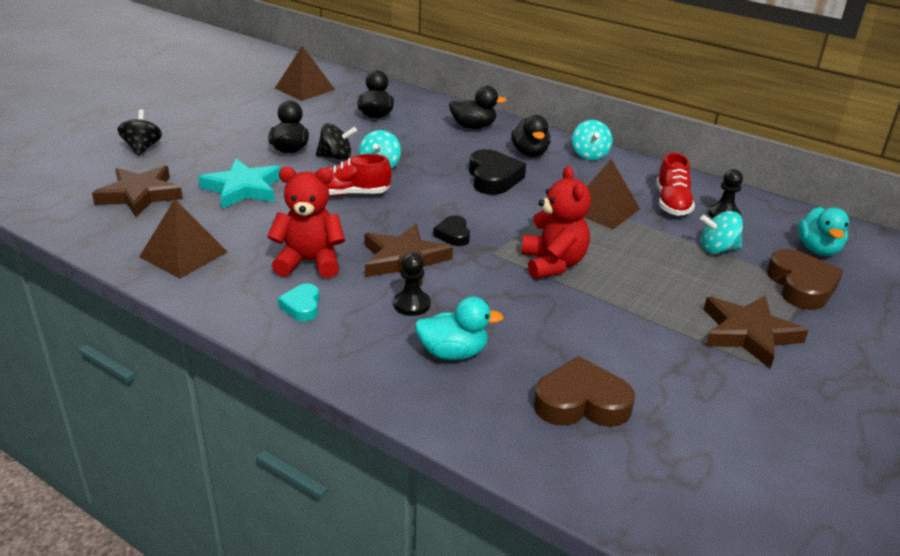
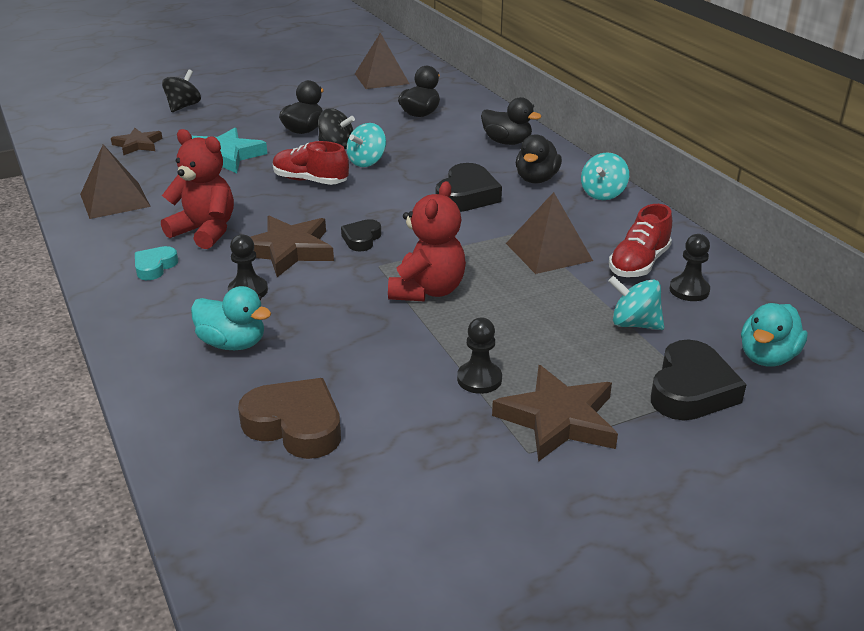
camera: 30 degrees right, 0 degrees up
(140, 195) = (138, 145): brown star -> brown star, size x0.62
(667, 322) = (479, 379): none -> black pawn
(801, 286) = (691, 390): brown heart -> black heart

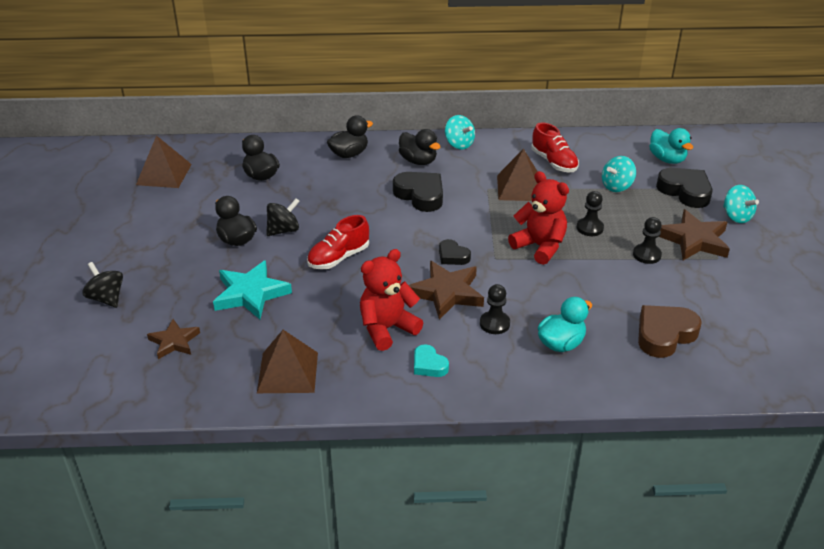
camera: 65 degrees left, 5 degrees up
(367, 162) = (328, 223): turquoise spinning top -> turquoise spinning top (736, 217)
(689, 290) = (592, 157): black pawn -> black pawn (590, 228)

